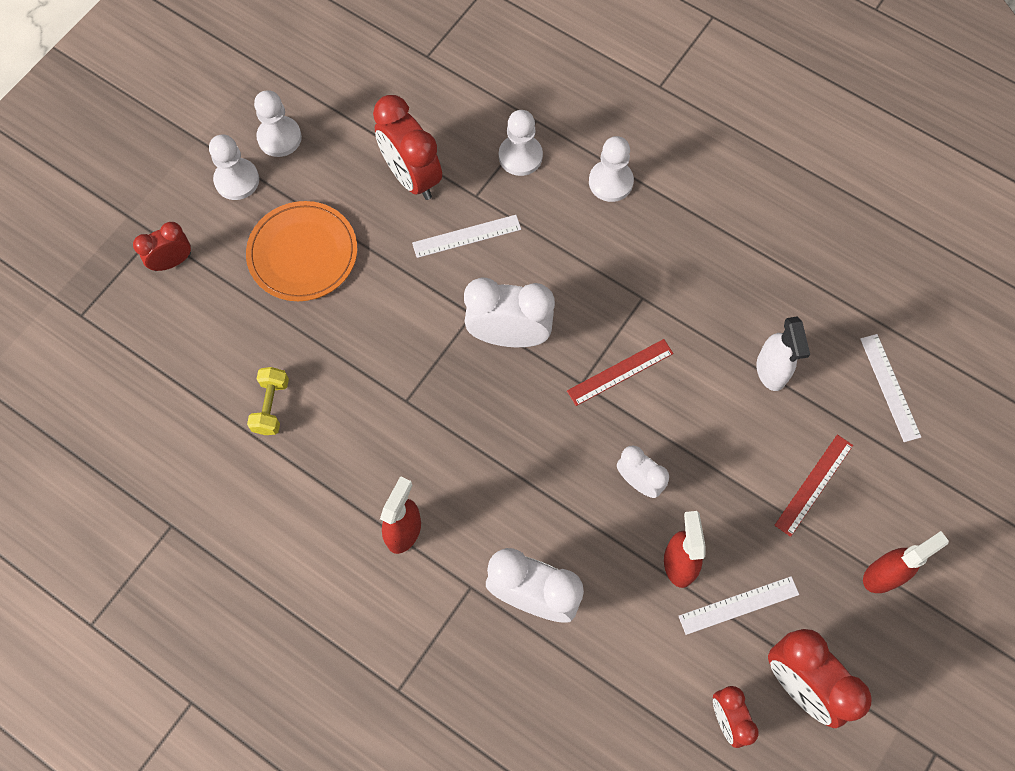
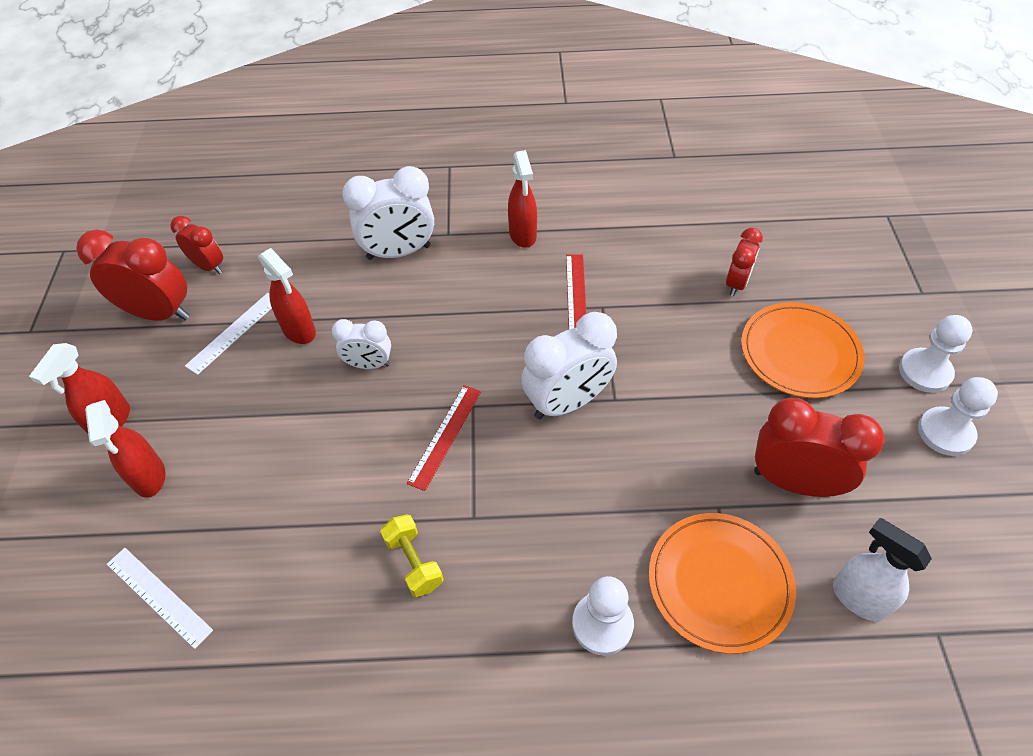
camera: 145 degrees right, 15 degrees down
(172, 262) = (881, 283): red clock -> red clock (736, 283)
(271, 406) = (692, 245): yellow dumbbell -> yellow dumbbell (414, 562)
(466, 236) = (687, 461): white ruler -> none
(520, 156) = (719, 583): white pawn -> orange plate
(771, 371) = (297, 530): white spray bottle -> white spray bottle (858, 598)
(813, 484) = (206, 454): red ruler -> red ruler (576, 295)
(867, 493) = (149, 477): none -> red spray bottle

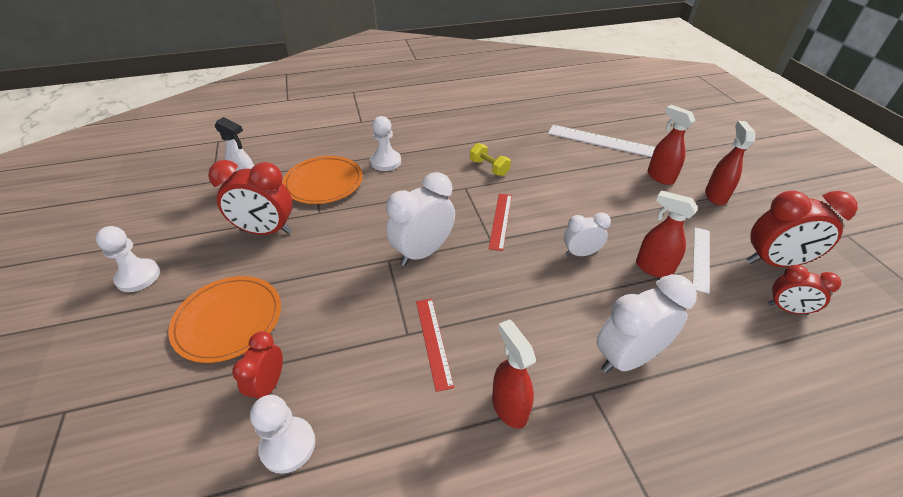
camera: 165 degrees right, 10 degrees down
(159, 596) = (604, 142): white ruler -> white ruler, size x1.61
(925, 372) = (122, 322): white pawn -> white pawn (288, 445)

